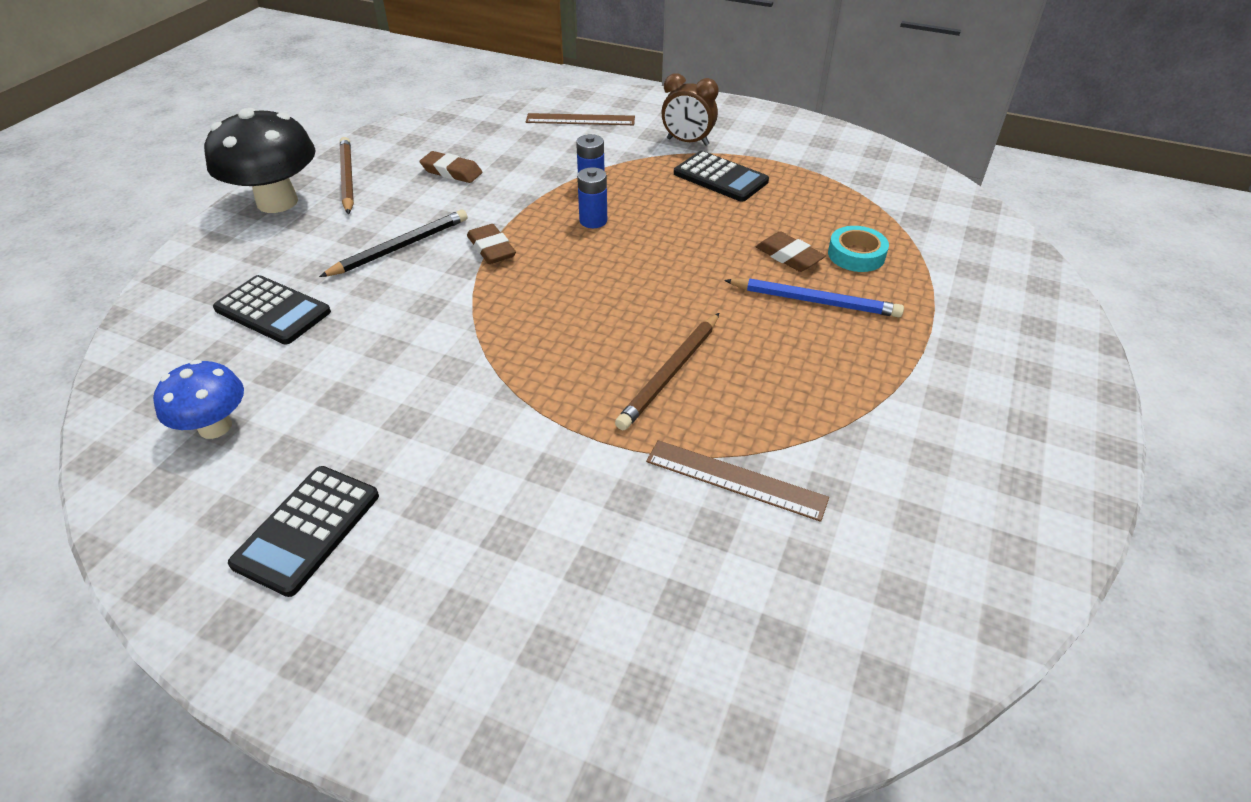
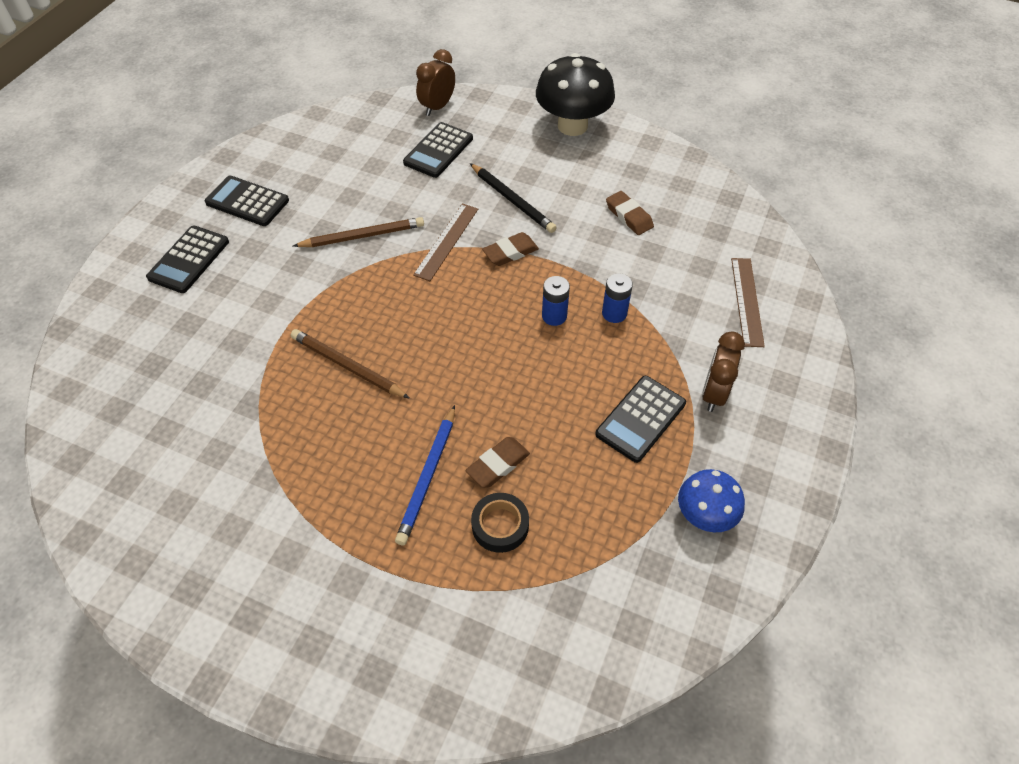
camera: 90 degrees right, 10 degrees up
(167, 315) = (437, 107): none -> brown clock
(215, 427) = (332, 150): blue mushroom -> blue mushroom (704, 515)
(347, 178) = (611, 156): brown pencil -> brown pencil (362, 236)
(440, 596) = (189, 260): none -> black calculator
(451, 172) = (629, 216): brown eraser -> brown eraser turned 60 degrees counterclockwise
(735, 479) = (237, 399): brown ruler -> brown ruler (447, 241)
(856, 255) = (500, 525): turquoise tape -> black tape

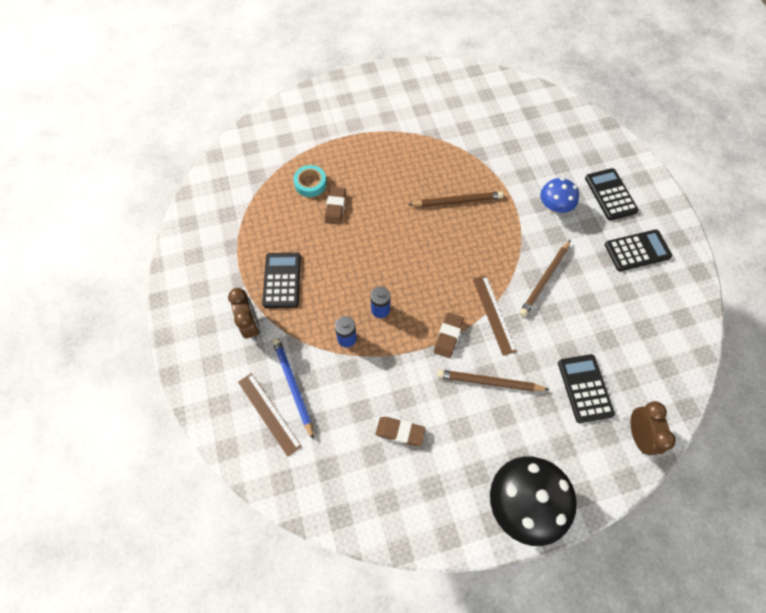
camera: 140 degrees right, 10 degrees up
(428, 476) = (362, 181): blue pencil -> blue pencil (293, 386)
(500, 525) = (310, 183): black tape -> turquoise tape
(512, 200) = (489, 382): black pencil -> brown pencil
(704, 515) = (216, 252): blue mushroom -> blue mushroom (554, 207)

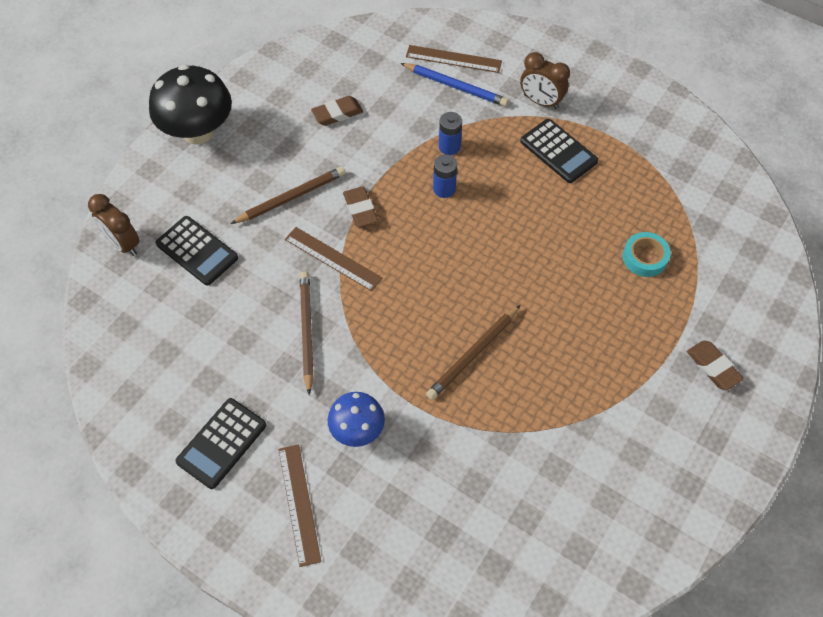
camera: 140 degrees right, 5 degrees down
(335, 207) = (590, 251): brown eraser -> brown eraser (713, 367)
(610, 194) = (299, 504): black calculator -> brown ruler

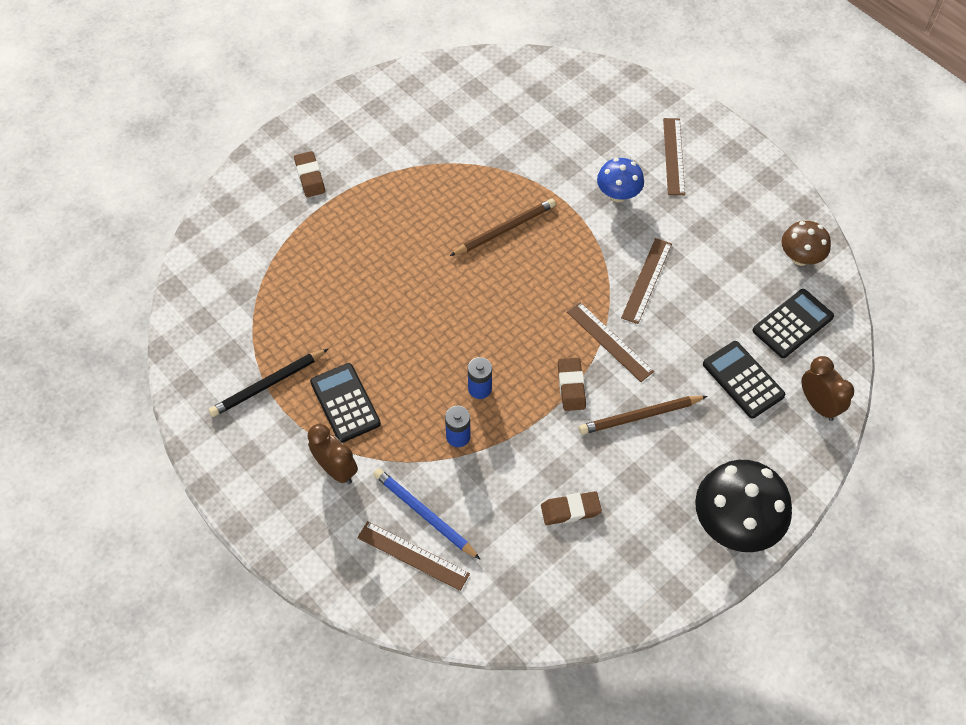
camera: 165 degrees left, 0 degrees up
(139, 398) = (800, 257): none -> brown mushroom
(222, 443) = (730, 209): black calculator -> black calculator (792, 324)
(307, 331) = (646, 280): brown pencil -> brown ruler
(633, 151) = (268, 384): none -> black pencil
(644, 257) = (316, 276): turquoise tape -> none

